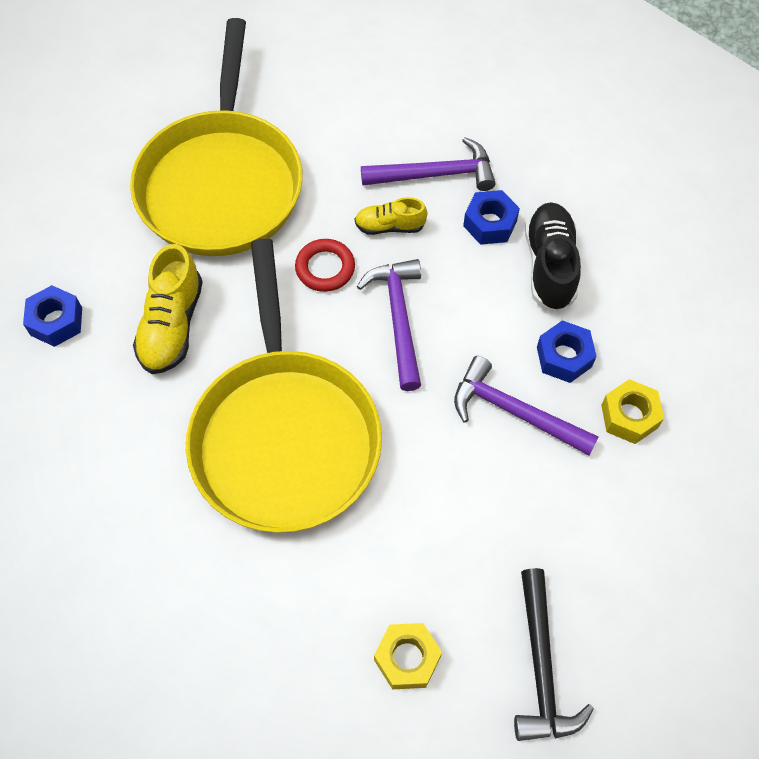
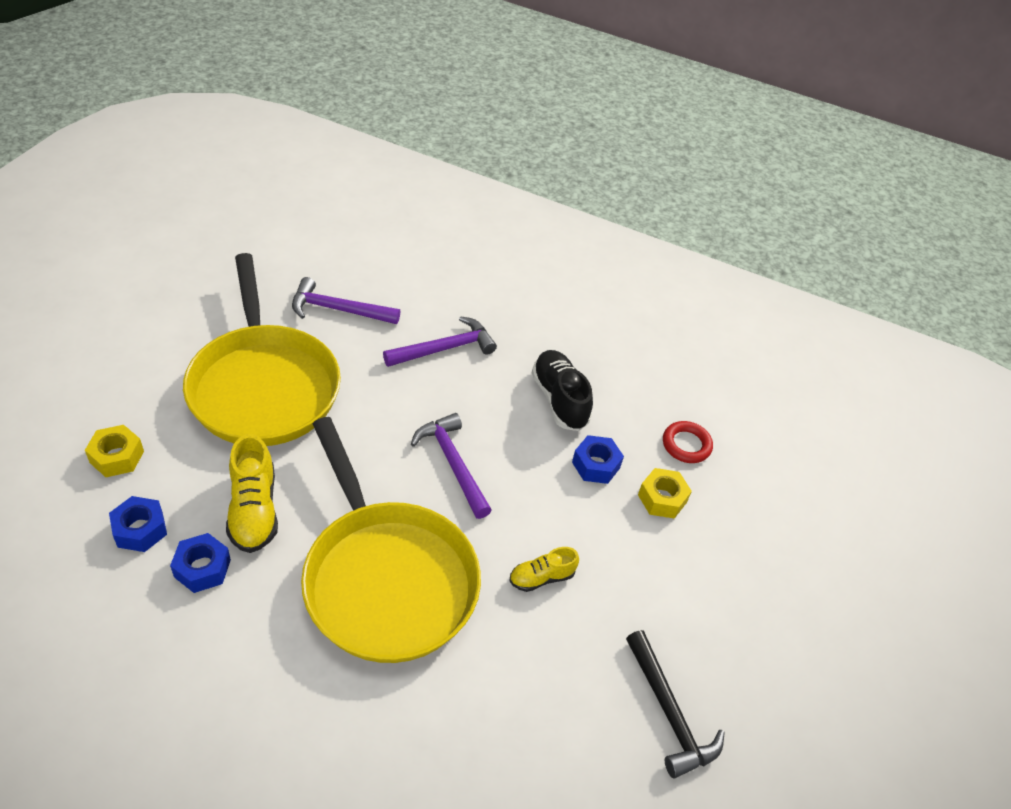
camera: 25 degrees left, 15 degrees down
(325, 268) = (377, 436): red ring -> red ring (686, 445)
(390, 226) = (421, 394): yellow shoe -> yellow shoe (541, 577)
(407, 658) = (557, 738): yellow nut -> yellow nut (117, 457)
(490, 223) = (501, 377): blue nut -> blue nut (202, 568)
(514, 411) = (573, 515): purple hammer -> purple hammer (338, 309)

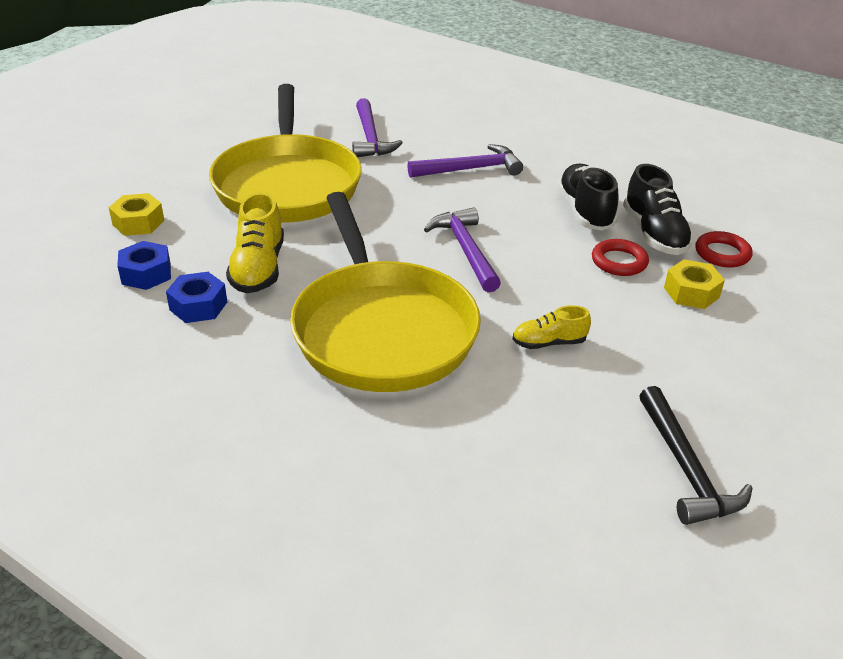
camera: 15 degrees right, 10 degrees down
(338, 309) = (370, 138): purple hammer -> purple hammer turned 120 degrees counterclockwise
(595, 465) = (619, 262): blue nut -> red ring
(624, 425) = (654, 234): none -> black shoe

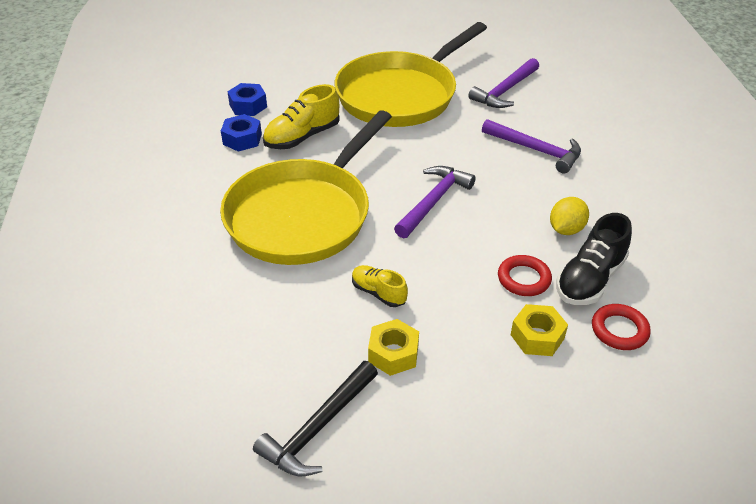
camera: 50 degrees right, 5 degrees up
(138, 223) = (289, 74): yellow nut -> yellow nut (393, 353)
(585, 211) = (566, 229): black shoe -> yellow lemon

